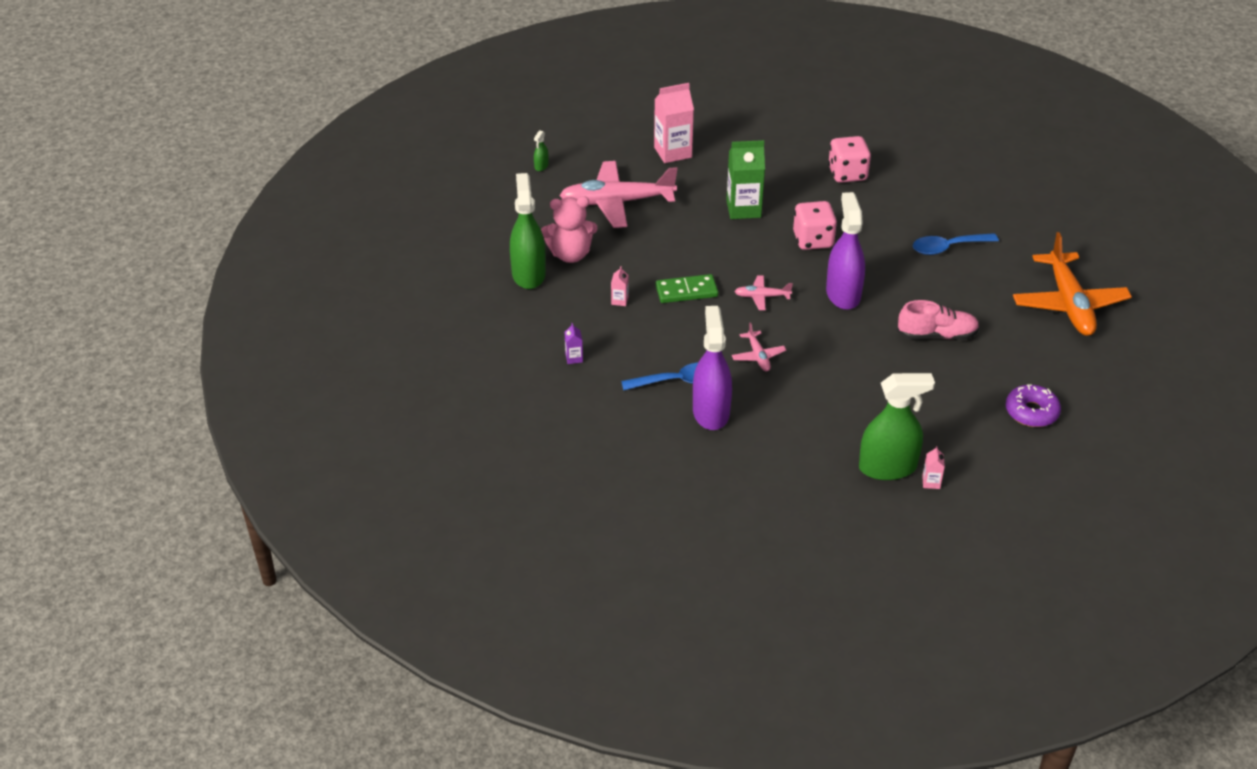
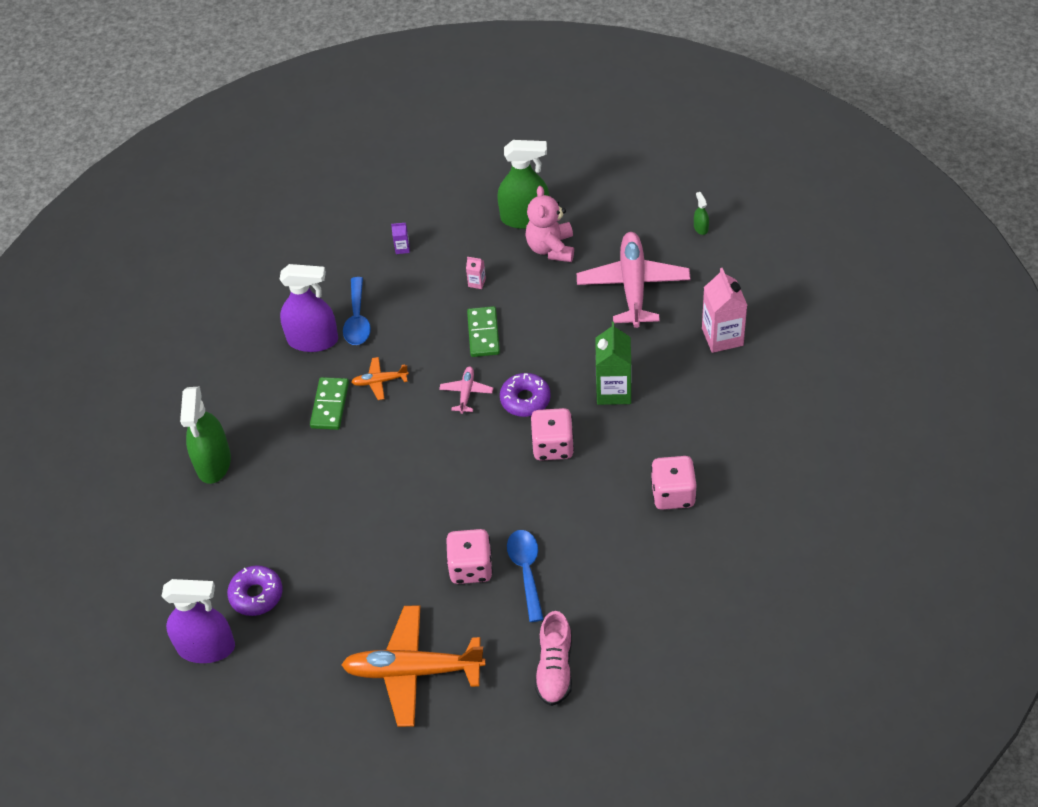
camera: 100 degrees right, 10 degrees up
(541, 166) = (700, 228): green spray bottle -> green spray bottle turned 45 degrees clockwise
(758, 356) = (379, 381): pink plane -> orange plane
(763, 259) = (525, 400): none -> purple donut
(795, 388) = (330, 405): none -> green domino
(843, 294) = (460, 461): purple spray bottle -> purple spray bottle (206, 647)
(931, 482) = (187, 493): pink carton -> none
(936, 335) = (383, 533): pink shoe -> pink shoe (555, 668)
(955, 279) = (471, 567): none -> pink dice

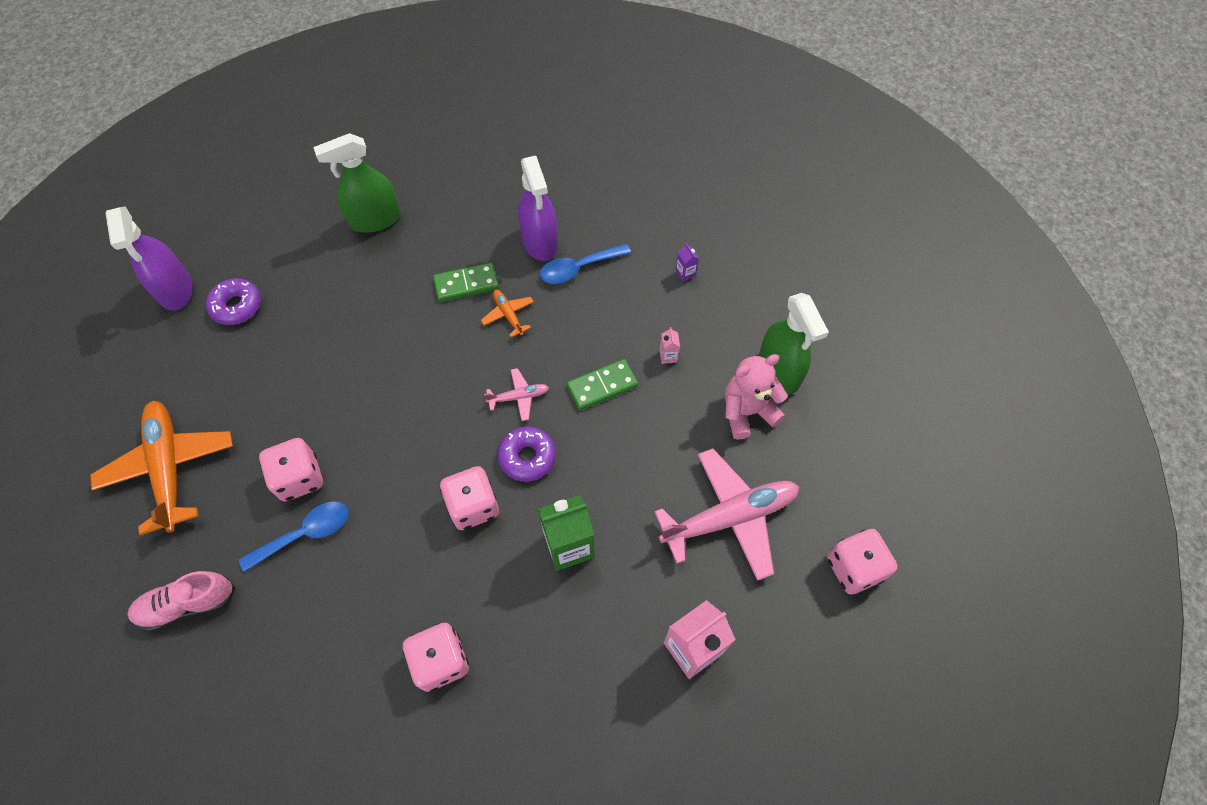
camera: 65 degrees right, 10 degrees up
(700, 228) = (854, 568): green spray bottle -> pink dice

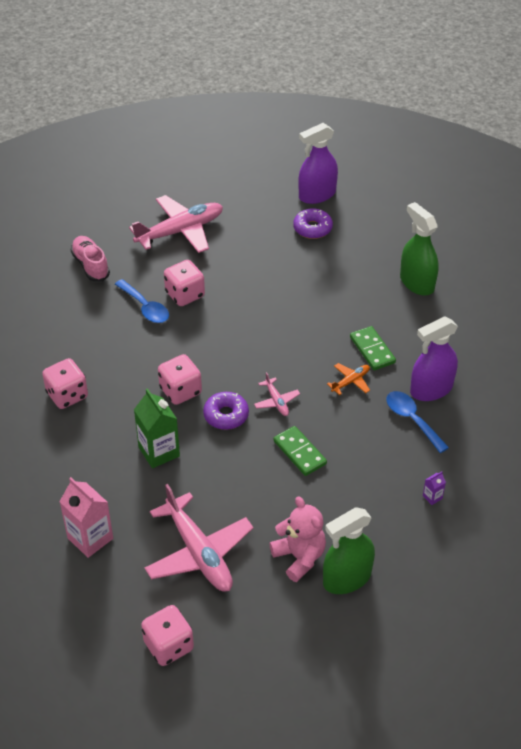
camera: 80 degrees right, 15 degrees down
(170, 467) = (180, 231): orange plane -> pink plane
(668, 356) = (340, 494): pink carton -> none

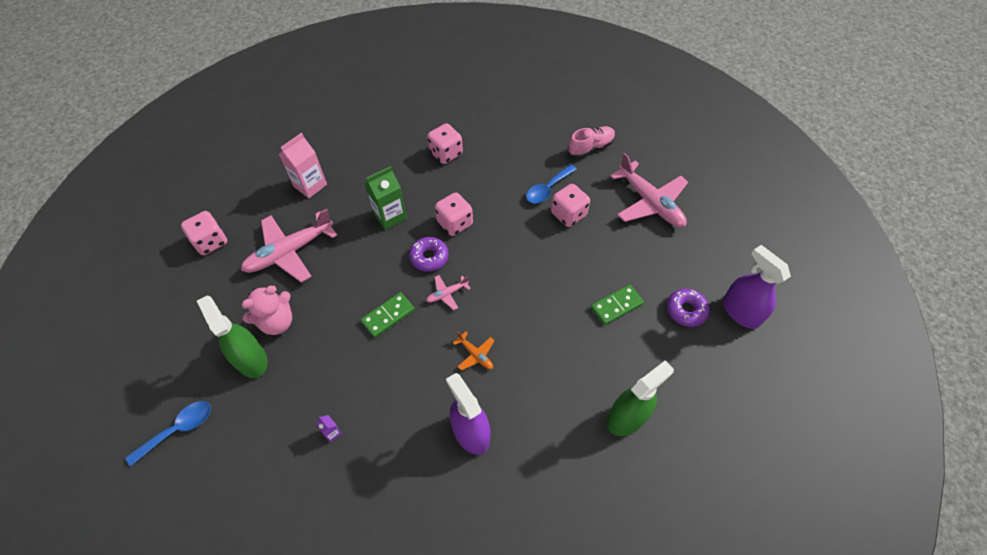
camera: 85 degrees right, 10 degrees up
(372, 350) = (519, 373): green domino -> green domino (616, 306)
(412, 420) = (428, 413): blue spoon -> blue spoon (178, 430)

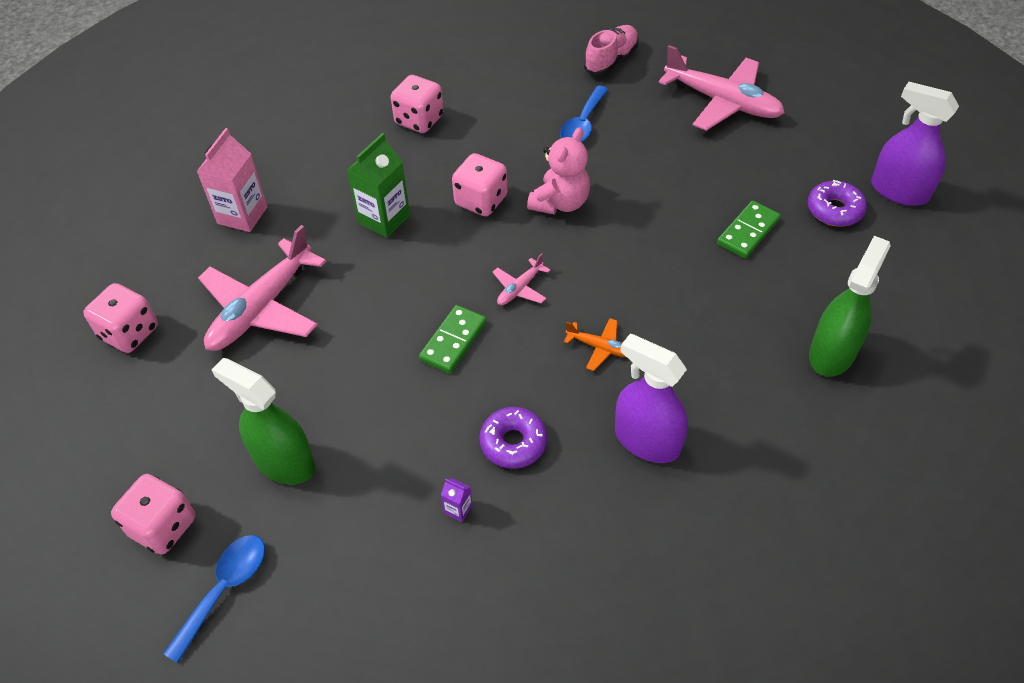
camera: 20 degrees left, 5 degrees down
(277, 322) = (295, 402): pink teddy bear -> pink teddy bear (560, 203)
(429, 257) = (469, 252): purple donut -> purple donut (513, 443)
(568, 214) = (627, 146): pink dice -> pink dice (163, 526)

